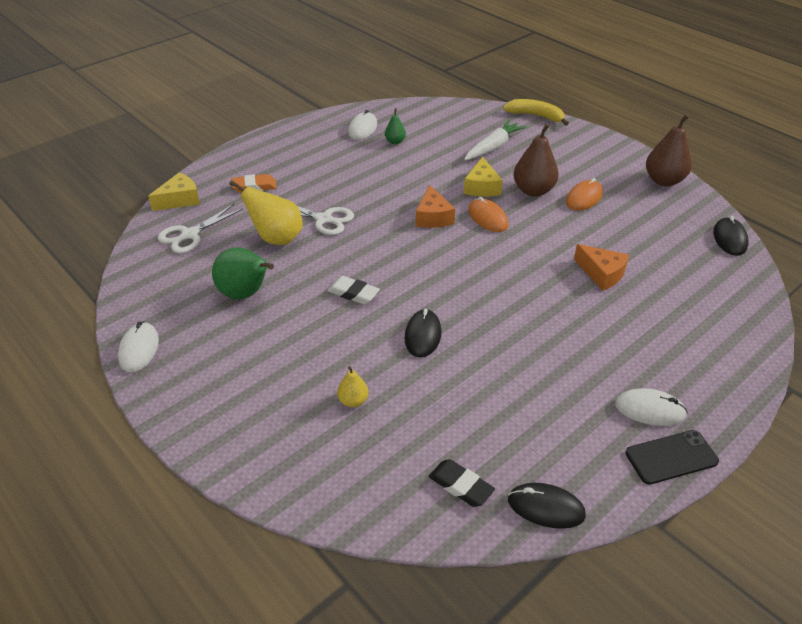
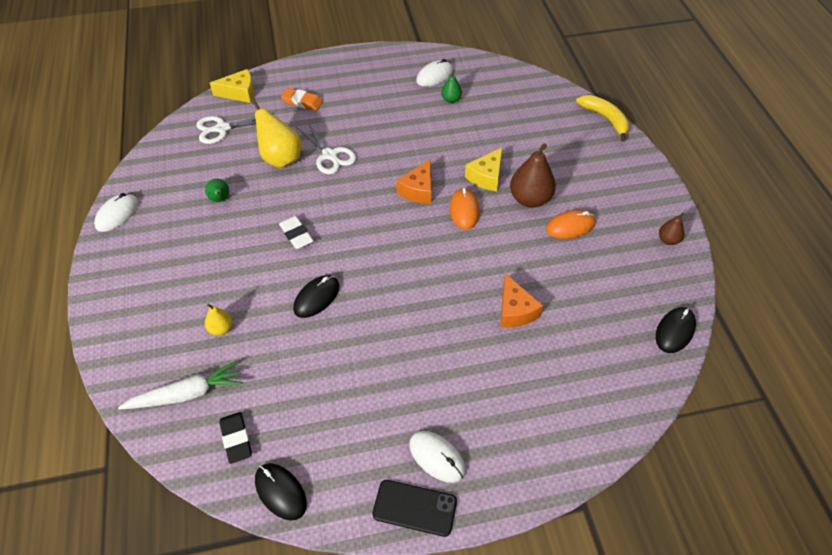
camera: 30 degrees right, 10 degrees up
(245, 294) = (220, 199): green pear -> green pear, size x0.53
(493, 147) = (534, 138): white carrot -> white carrot (187, 394)
(663, 181) = (668, 240): brown pear -> brown pear, size x0.53

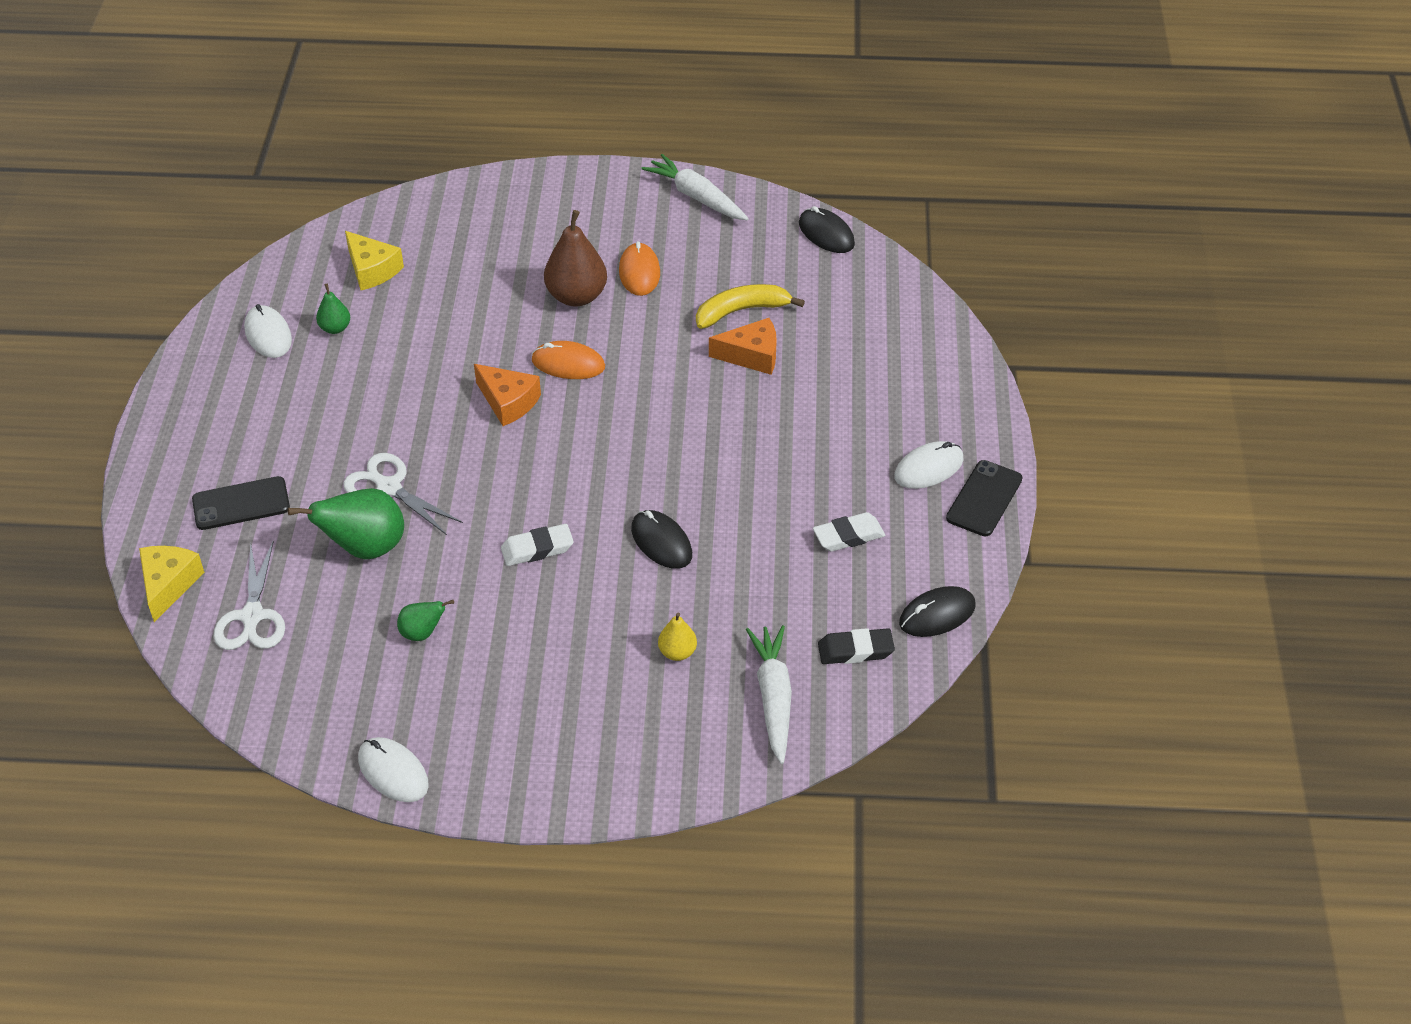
camera: 75 degrees left, 5 degrees down
(280, 158) = (365, 548): yellow pear -> green pear
(302, 102) = (241, 504): orange eraser -> black phone
(330, 155) = (388, 487): white scissors -> white scissors turned 120 degrees counterclockwise
(348, 412) = (848, 536): none -> white eraser
(486, 176) = (515, 328): yellow cheese -> yellow cheese (372, 270)
(605, 119) = (462, 185): yellow banana -> yellow banana (741, 311)
(668, 240) = (696, 197): brown pear -> white carrot

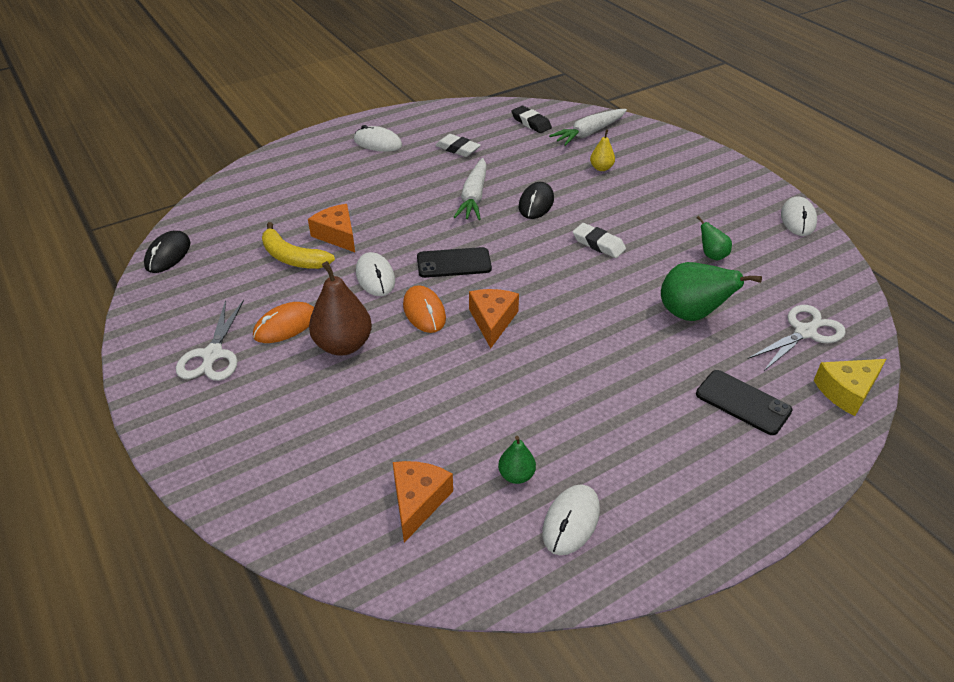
camera: 125 degrees left, 5 degrees down
(372, 270) = (418, 501): yellow cheese -> orange cheese
(388, 487) = (634, 334): white scissors -> white scissors (212, 355)
(653, 354) = (375, 277): none -> white mouse
(696, 197) = (157, 339): white carrot -> white carrot (474, 197)
(937, 614) = (480, 110): black mouse -> none
(984, 499) = (384, 121): black phone -> black phone (454, 263)

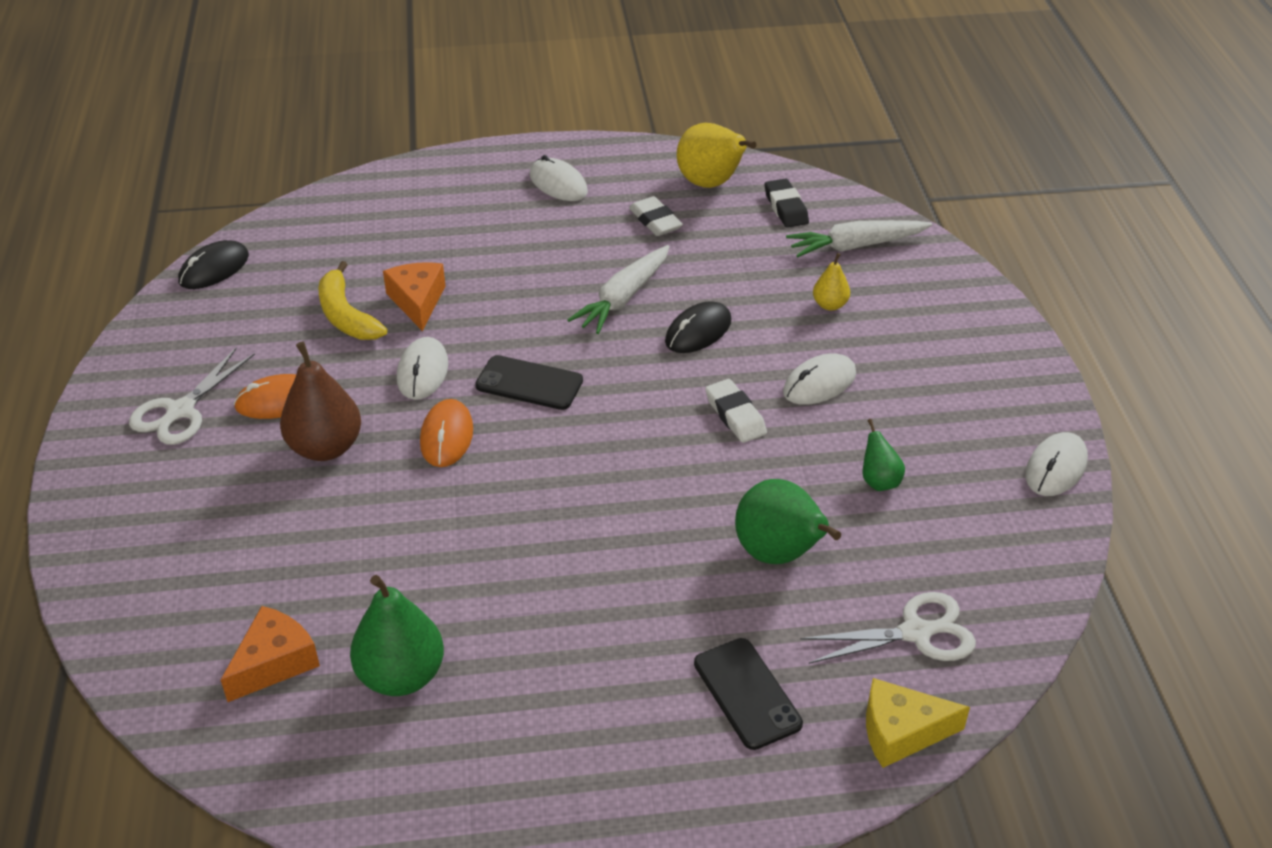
camera: 25 degrees right, 0 degrees up
(475, 120) = (711, 184): none -> yellow pear
(492, 321) = (518, 476): orange cheese -> none
(516, 475) = (401, 675): green pear -> green pear, size x1.90
(571, 521) = (421, 752): white mouse -> white mouse (819, 383)

